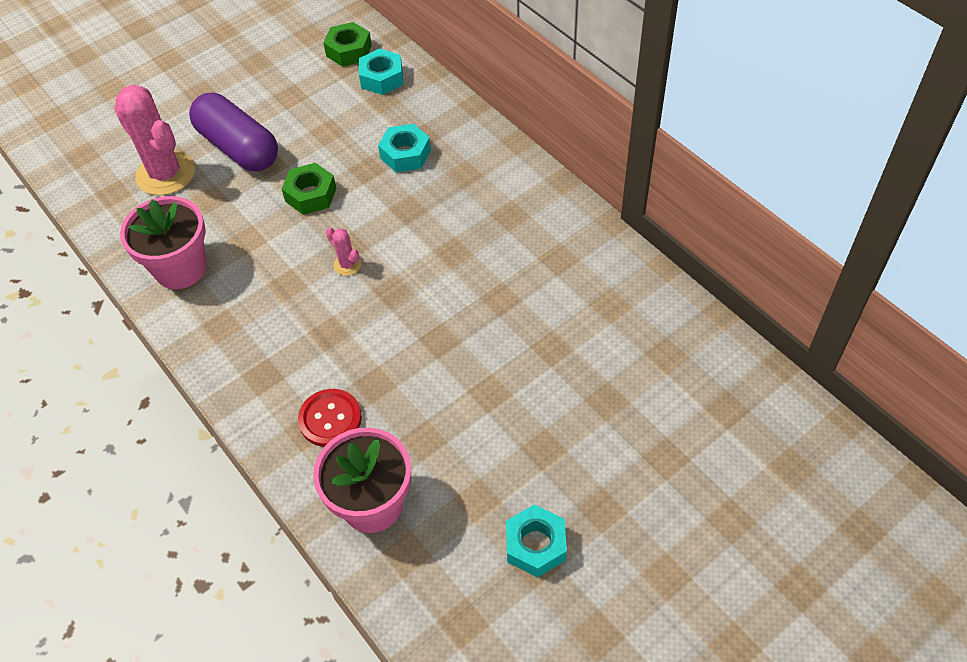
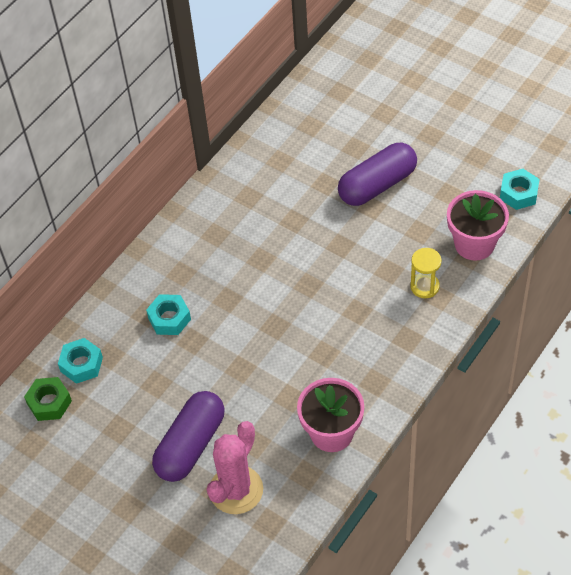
camera: 105 degrees left, 0 degrees up
(311, 195) = (230, 370): green nut -> none
(330, 419) = (424, 286): red button -> yellow hourglass
(347, 265) = (293, 320): pink cactus -> none
(526, 410) = (377, 185): none -> purple capsule
(535, 545) = (466, 159): turquoise nut -> turquoise nut (518, 193)

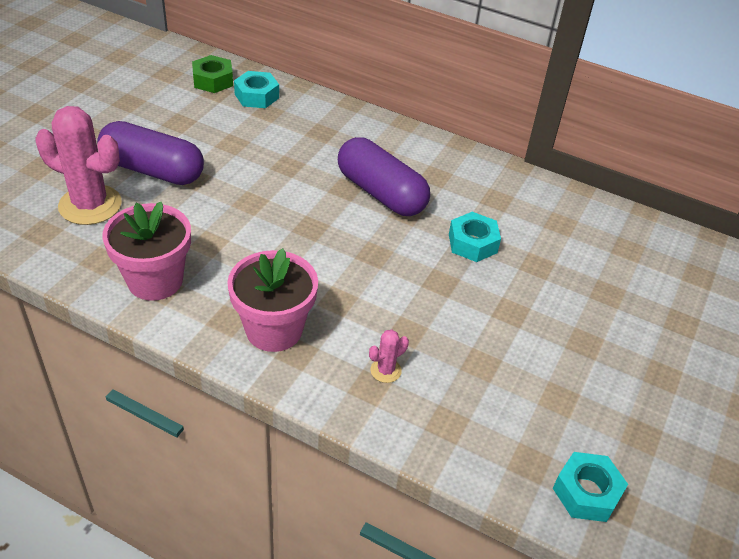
camera: 75 degrees right, 10 degrees down
(169, 319) = (315, 148): turquoise nut -> turquoise nut (472, 243)
(377, 185) = (550, 316): purple capsule -> purple capsule (381, 193)
(424, 286) = (385, 370): yellow hourglass -> pink cactus
(474, 244) = (472, 430): pink flower pot -> pink flower pot (274, 330)

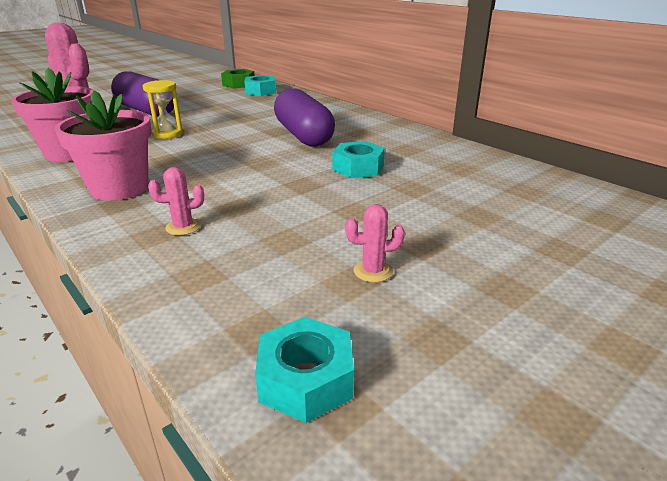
camera: 25 degrees right, 15 degrees down
(230, 219) = (168, 134): none -> yellow hourglass
(568, 383) = (373, 271): none -> pink cactus

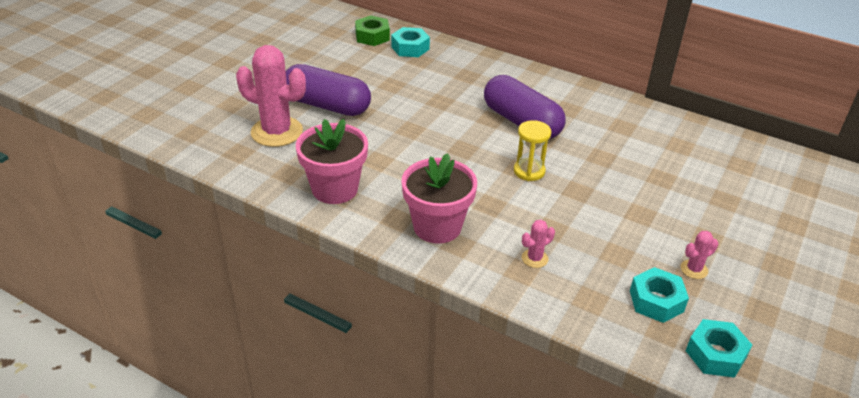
camera: 20 degrees left, 10 degrees up
(168, 134) = (394, 142): yellow hourglass -> yellow hourglass (529, 171)
(358, 168) = (603, 161): turquoise nut -> turquoise nut (656, 301)

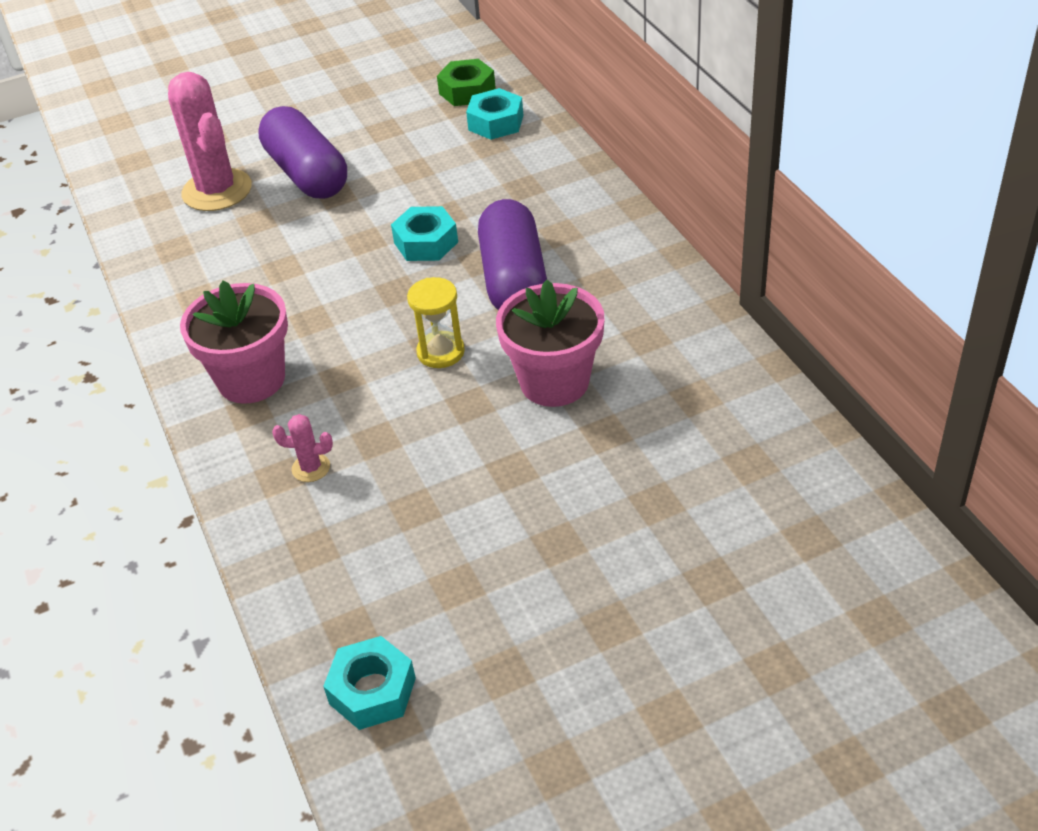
camera: 40 degrees right, 5 degrees up
(335, 189) = (198, 286): pink flower pot -> pink flower pot (554, 382)
(656, 301) = (386, 590): turquoise nut -> turquoise nut (426, 242)
(694, 269) = (485, 574): pink cactus -> none

